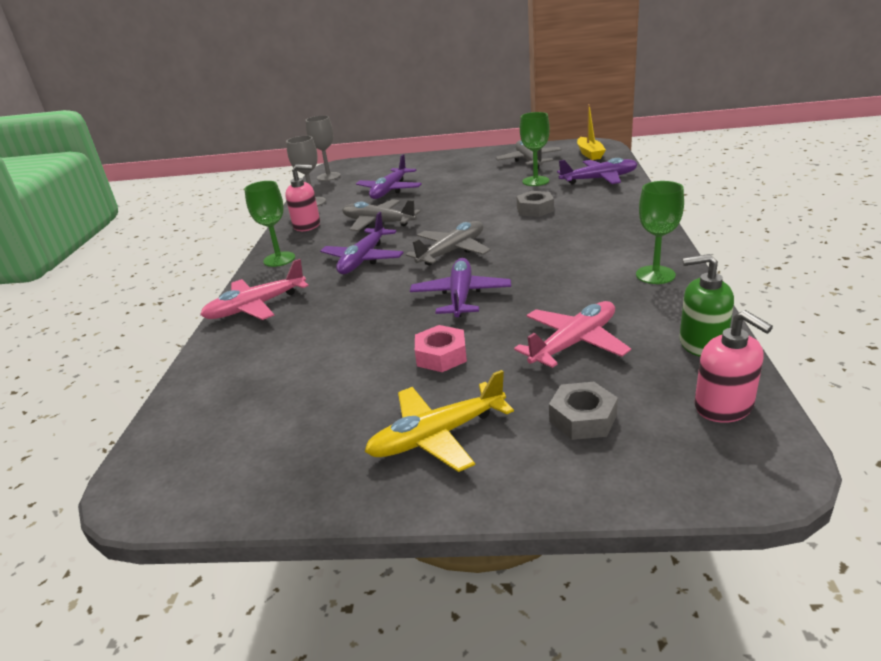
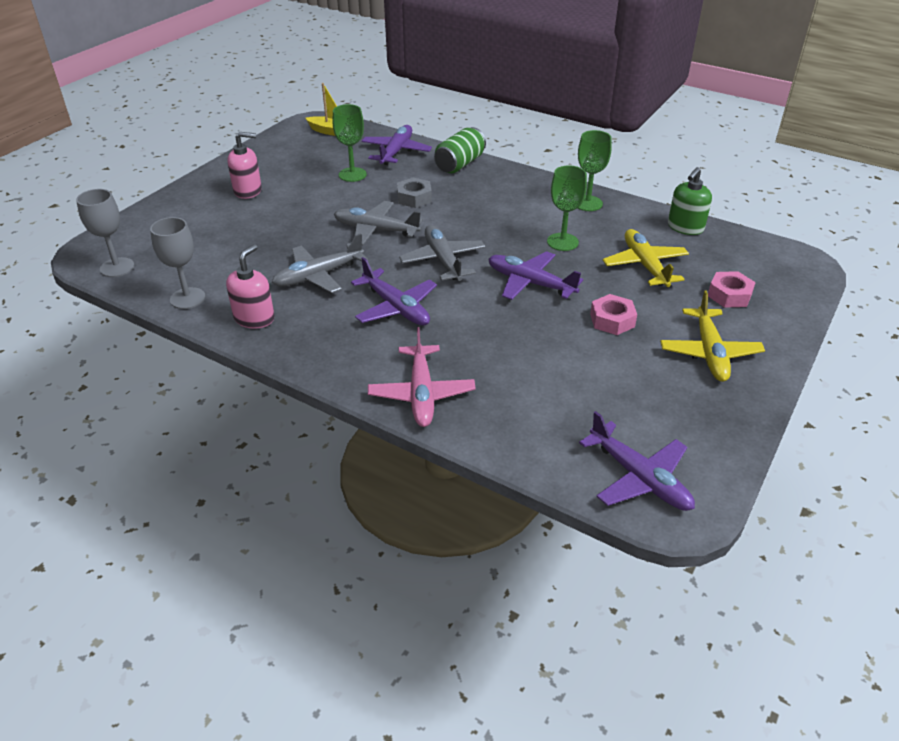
camera: 65 degrees left, 10 degrees up
(279, 259) = (323, 356): green goblet -> green goblet (562, 242)
(390, 190) = (239, 245): purple plane -> purple plane (639, 477)
(529, 161) = (298, 159): grey plane -> grey plane (376, 230)
(573, 343) = (645, 265): pink plane -> yellow plane
(582, 418) = (729, 295): grey nut -> pink nut
(624, 203) = (460, 164): none -> green can
(724, 406) = (750, 250): pink soap dispenser -> pink soap dispenser (248, 191)

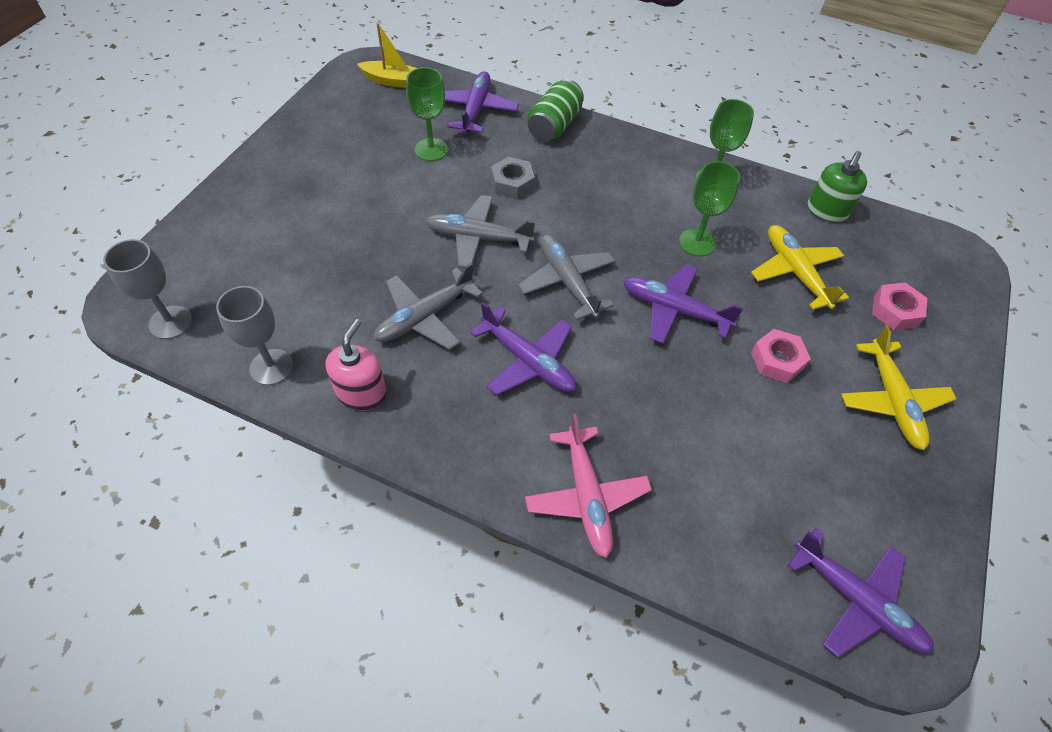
camera: 10 degrees left, 15 degrees up
(248, 191) = (309, 183): pink soap dispenser -> none

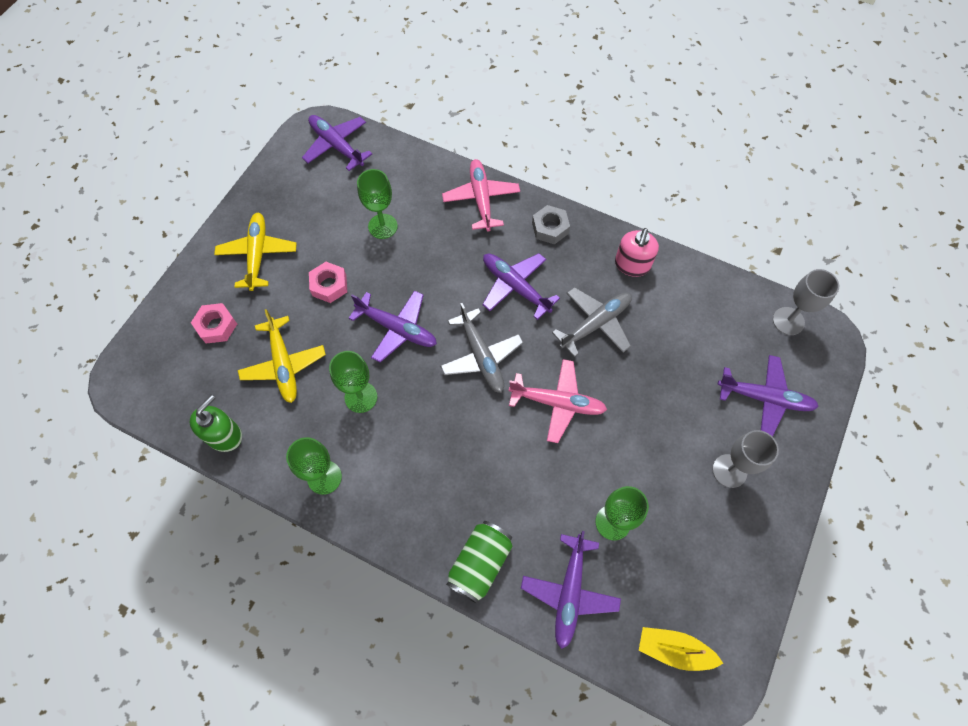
camera: 175 degrees left, 10 degrees up
(240, 243) = (764, 398): none -> purple plane
(271, 367) = (700, 284): grey goblet -> grey goblet (729, 471)
(478, 238) = (557, 402): grey plane -> pink plane
(512, 183) = (527, 472): grey nut -> grey nut (550, 228)
(730, 446) = (383, 226): none -> green goblet

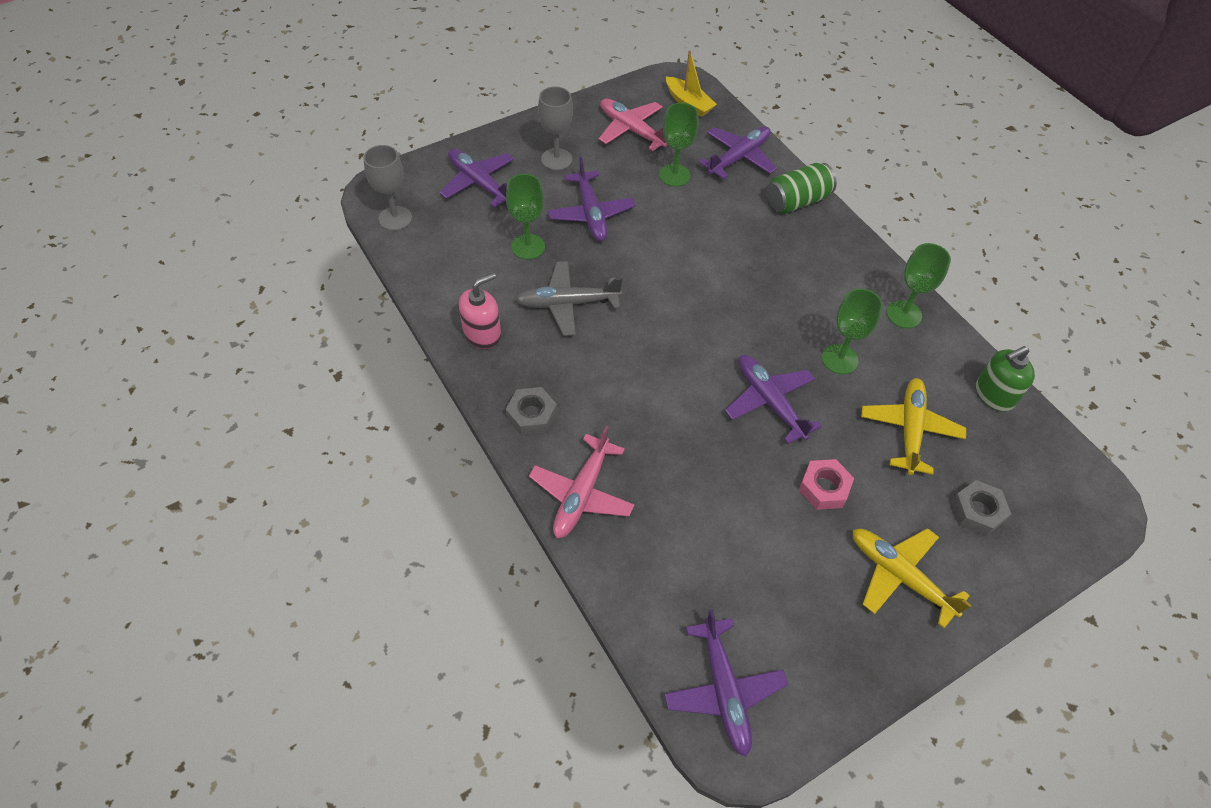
camera: 150 degrees left, 10 degrees down
(216, 326) = (977, 511): pink nut -> grey nut
(258, 255) = (900, 576): yellow plane -> yellow plane turned 105 degrees clockwise
(383, 226) = (723, 526): green goblet -> green goblet (528, 247)
(481, 356) = (698, 334): grey plane -> none
(515, 287) = (618, 376): purple plane -> purple plane (591, 213)
(557, 402) = (655, 264): pink plane -> pink plane (632, 130)

